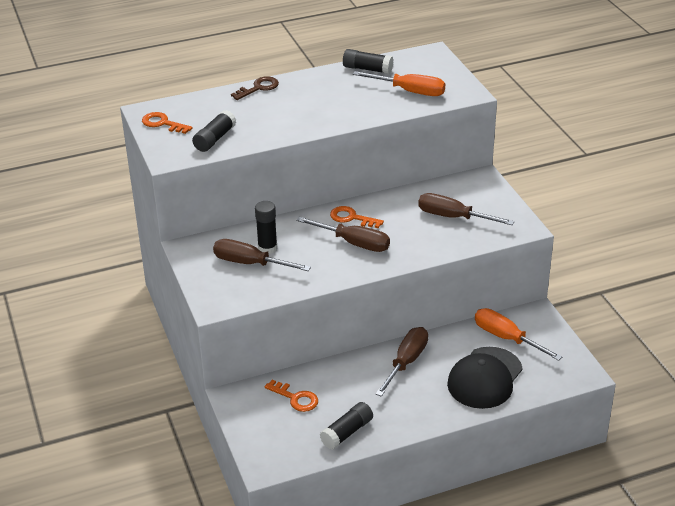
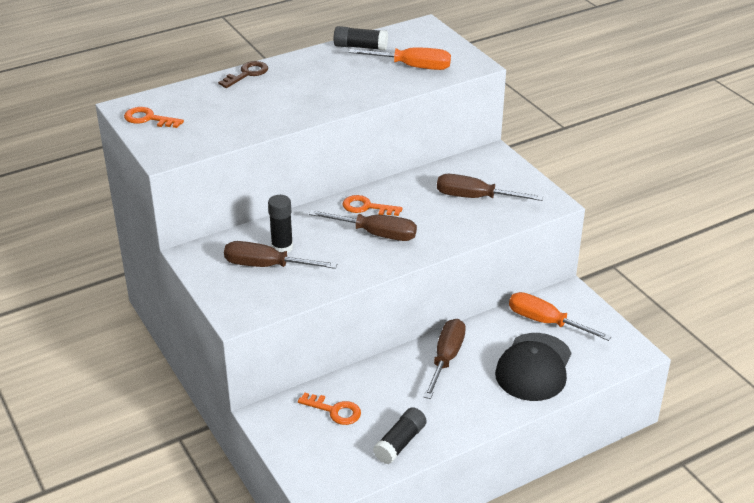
camera: 10 degrees left, 0 degrees up
(215, 139) = (211, 131): black glue stick -> none

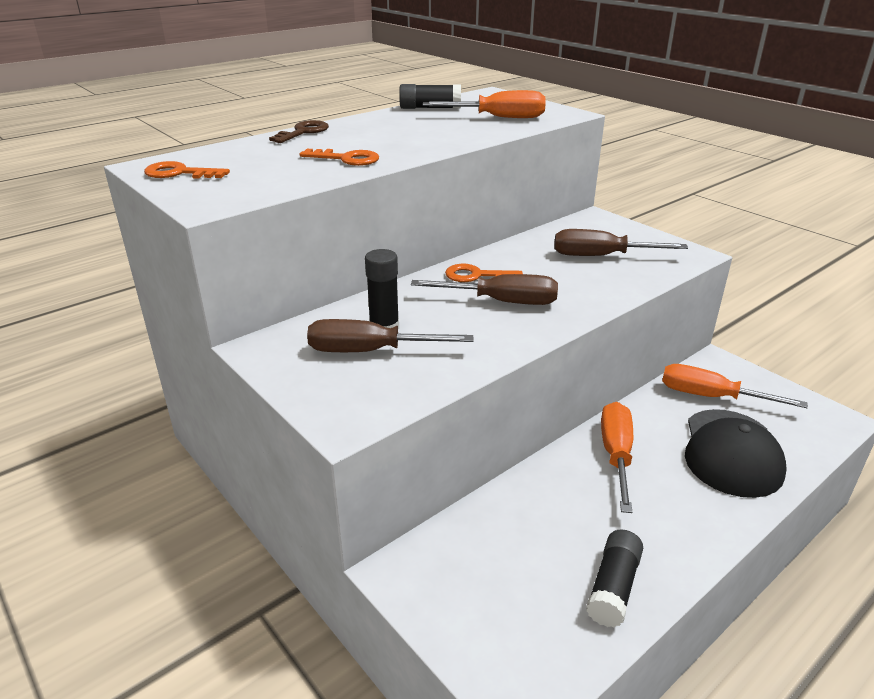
camera: 10 degrees left, 5 degrees down
(334, 410) = (498, 549): orange key -> orange key (346, 159)
(446, 359) = (616, 455): brown screwdriver -> orange screwdriver

